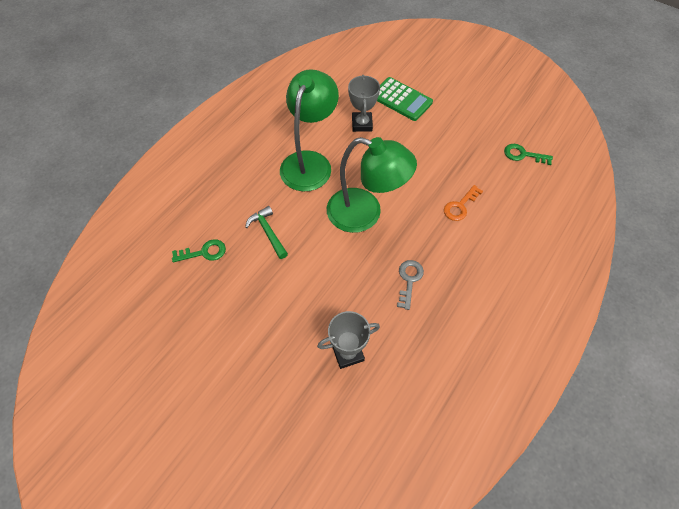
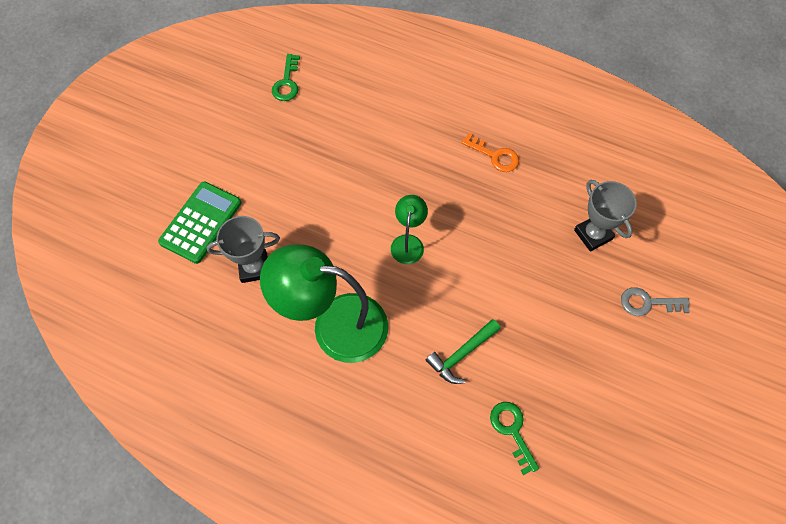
camera: 100 degrees left, 5 degrees up
(365, 214) = (408, 242): green lamp -> green lamp, size x0.48
(409, 280) = (489, 186): grey key -> grey key (648, 303)
(460, 206) = (376, 142): orange key -> orange key (494, 155)

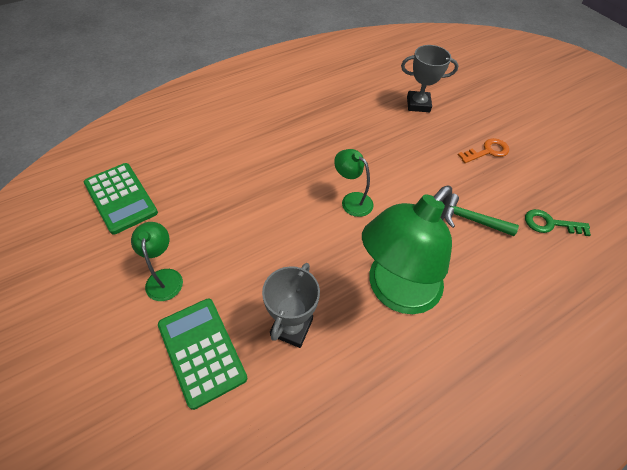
camera: 60 degrees left, 10 degrees down
(240, 160) = (164, 277): none -> green lamp
(287, 82) = (121, 198): green key -> green calculator
(461, 354) = (471, 220): green hammer -> green hammer turned 120 degrees clockwise
(494, 155) = (317, 115): orange key -> orange key (487, 151)
(648, 303) = (484, 108): grey key -> none

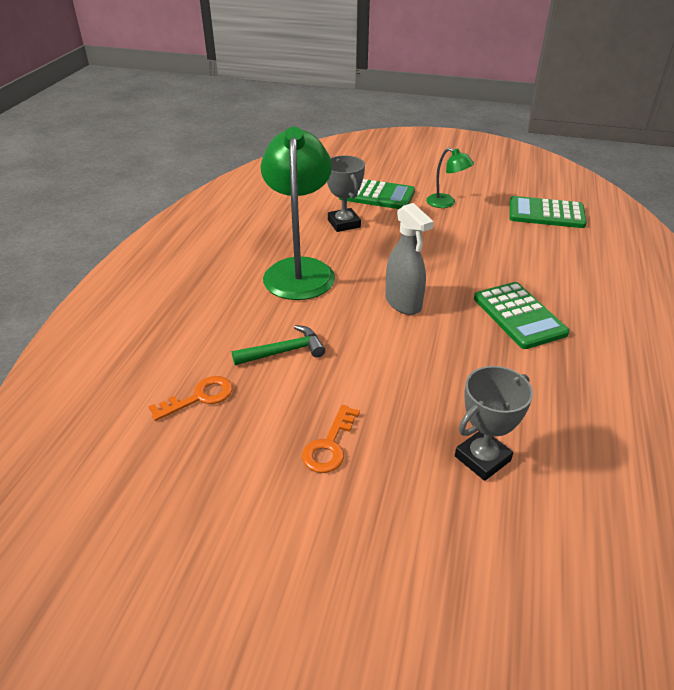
camera: 140 degrees right, 15 degrees down
(295, 143) = (519, 316): none -> green calculator
(352, 200) = (403, 303): green lamp -> grey spray bottle
(550, 224) = (199, 397): green key -> orange key

